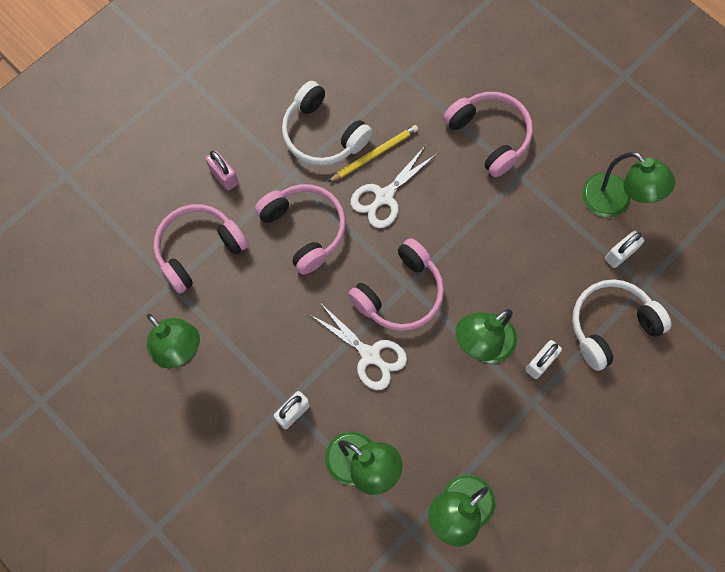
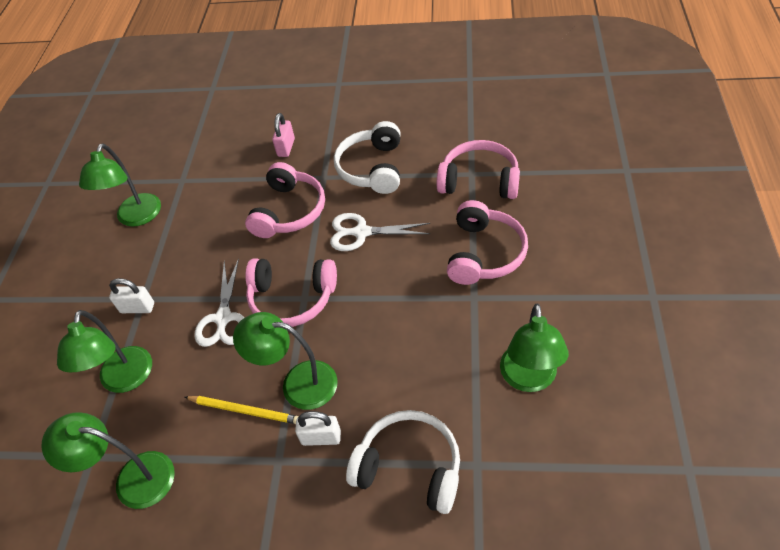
camera: 55 degrees right, 20 degrees down
(198, 249) = (220, 174): pink headphones -> pink headphones (479, 180)
(374, 154) = (389, 203): yellow pencil -> yellow pencil (245, 410)
(620, 254) = (486, 421): white padlock -> none

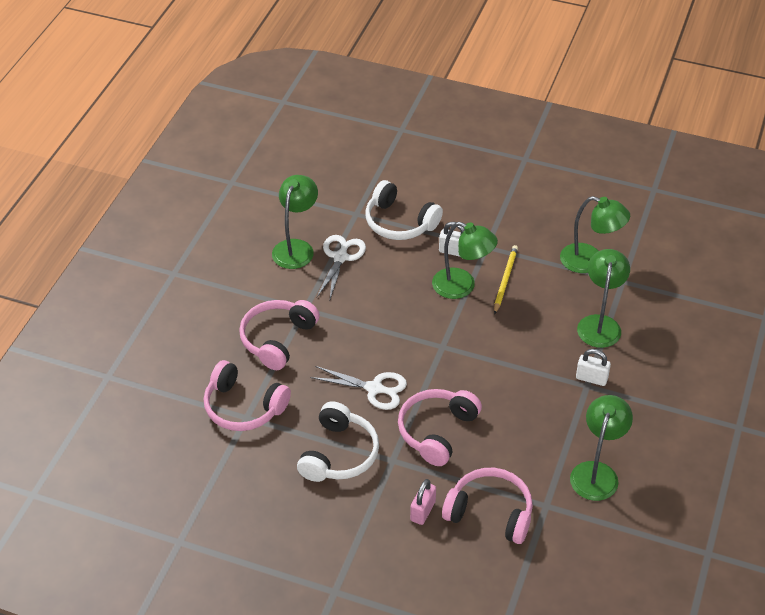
camera: 170 degrees left, 5 degrees down
(223, 318) = (514, 349): white scissors -> white scissors (340, 257)
(245, 410) = (505, 280): yellow pencil -> yellow pencil turned 75 degrees clockwise
(292, 299) = (452, 348): pink headphones -> pink headphones (490, 512)

